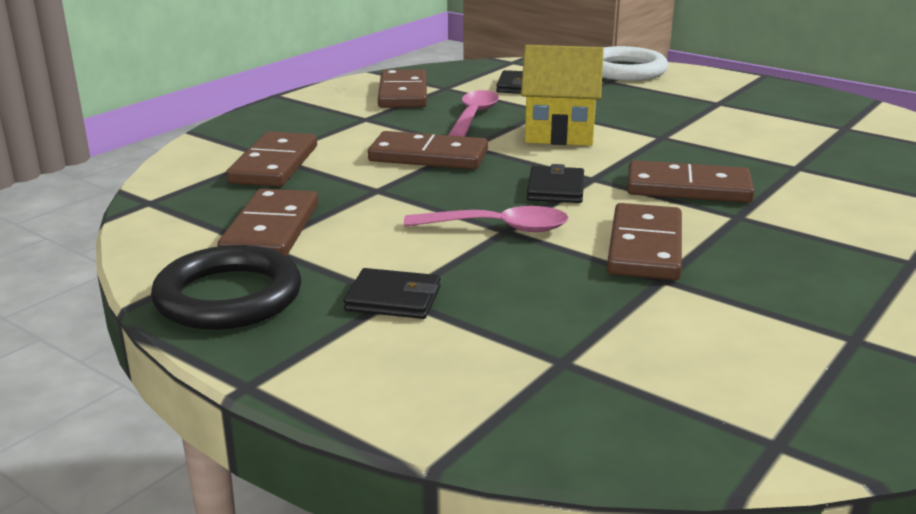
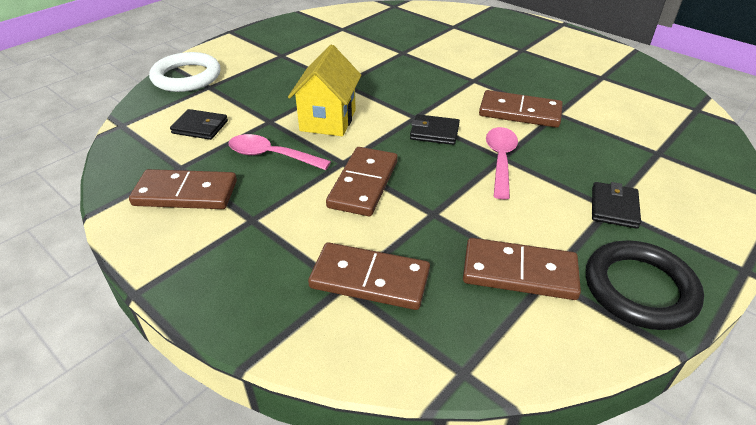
camera: 85 degrees left, 15 degrees up
(688, 188) = (433, 87): brown domino -> none

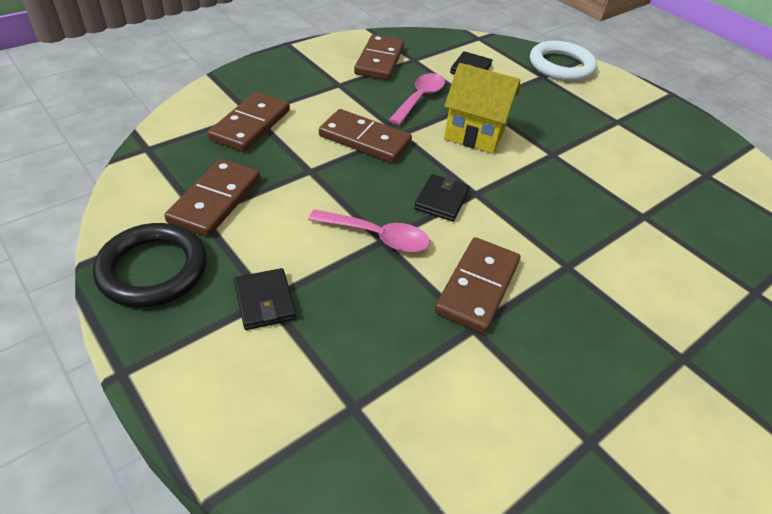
camera: 95 degrees right, 5 degrees up
(614, 207) = (265, 301): black wallet -> black wallet turned 45 degrees clockwise

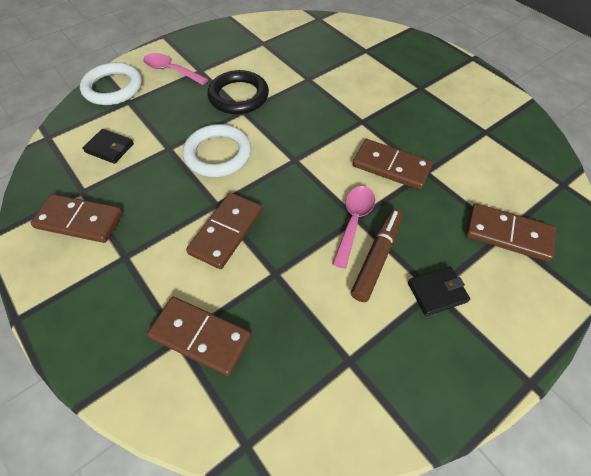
camera: 85 degrees left, 10 degrees up
(153, 269) = (425, 387): black ring -> black ring (238, 96)
(215, 200) = (327, 350): brown domino -> brown domino (508, 234)
(322, 251) = (376, 257): none -> brown marker
(420, 98) = (159, 189): pink spoon -> pink spoon (171, 70)
(441, 200) = (306, 180): black wallet -> none
(474, 134) = (218, 154): yellow house -> white ring

